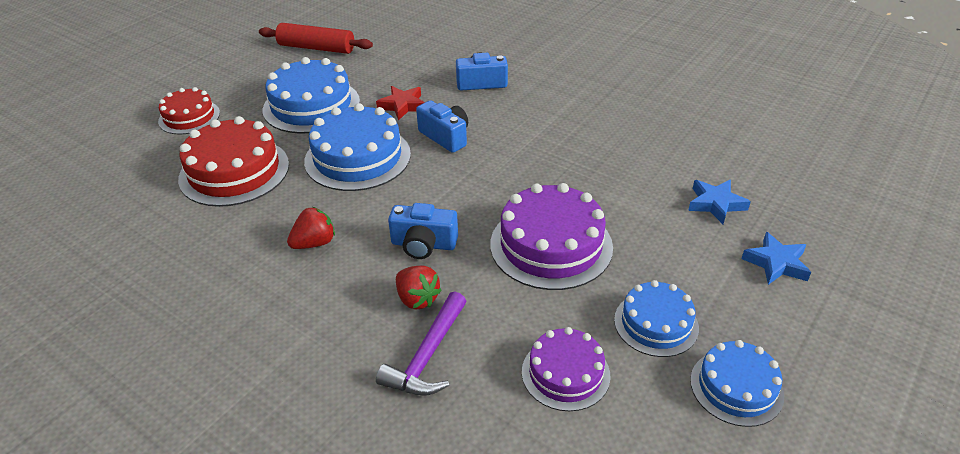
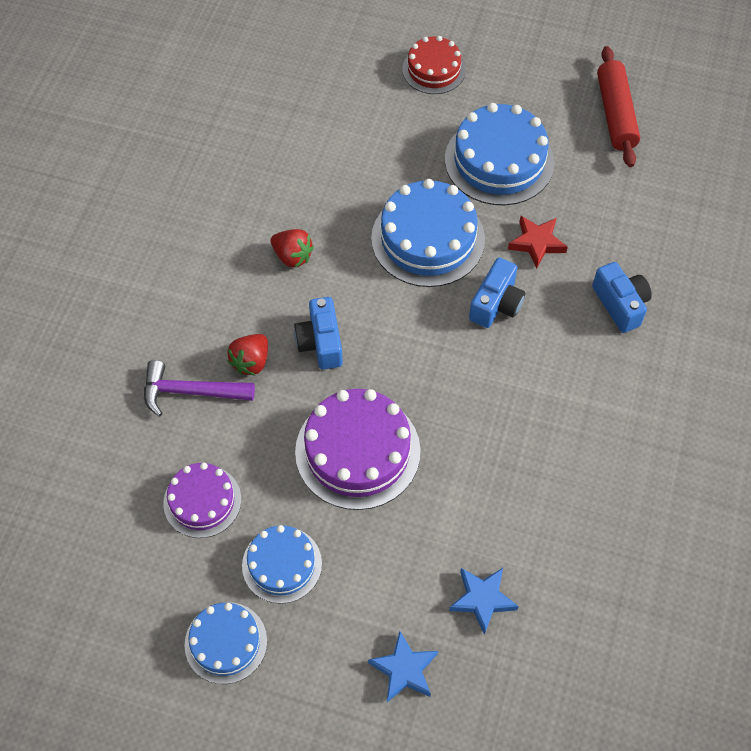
camera: 70 degrees right, 20 degrees up
(234, 171) = (366, 149): red cake -> none

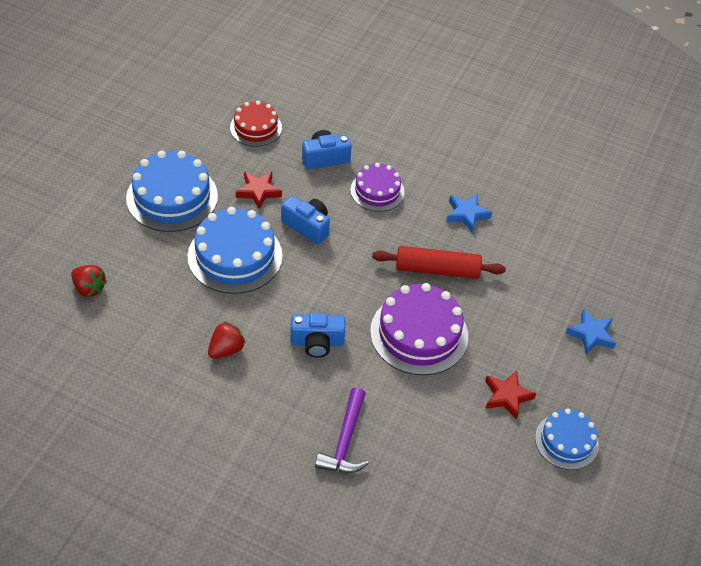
camera: 85 degrees left, 10 degrees down
(202, 501) = (448, 444): purple cake -> purple cake (377, 191)
(251, 362) = (325, 393): red strawberry -> red strawberry (89, 288)
(282, 564) = (507, 396): blue cake -> red star
(433, 69) = (58, 219): red cake -> red cake (256, 127)
(482, 599) = (543, 282): blue star -> blue star (466, 214)
(615, 114) = (151, 120): red rolling pin -> red rolling pin (437, 270)

